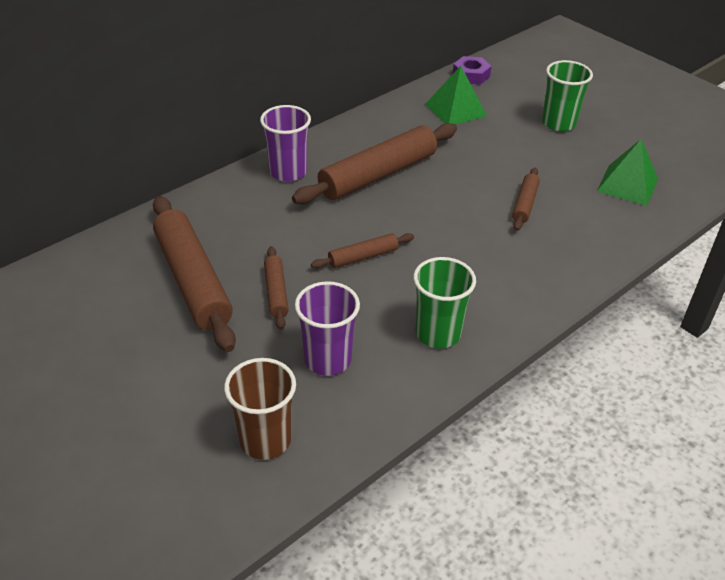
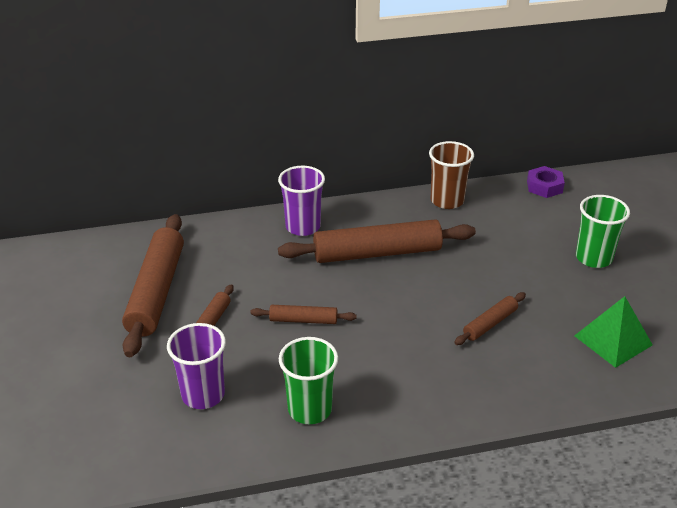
camera: 30 degrees right, 5 degrees down
(265, 440) = (105, 438): brown cup -> brown cup (447, 200)
(455, 110) = (500, 215): green pyramid -> none

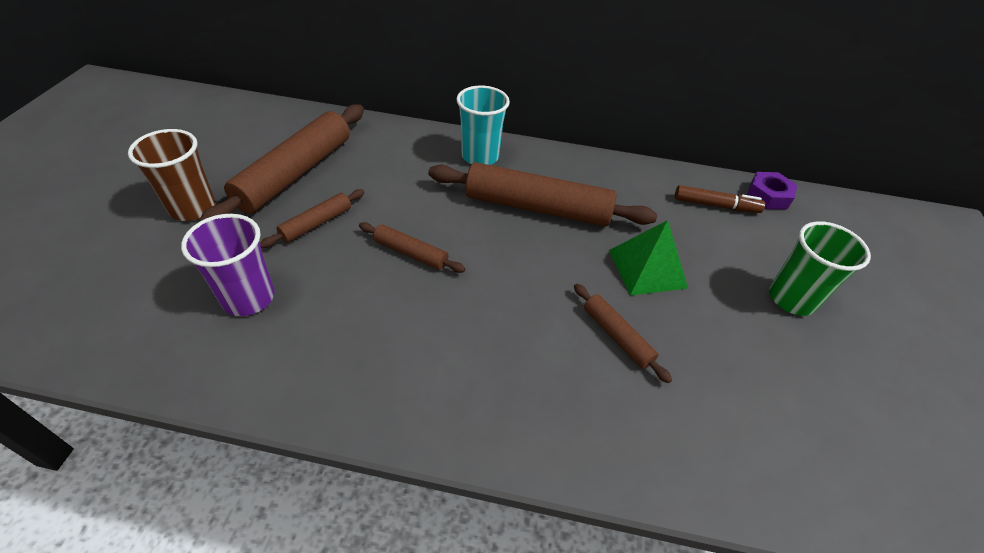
camera: 20 degrees right, 10 degrees up
(303, 227) = (480, 156): purple cup -> turquoise cup
(309, 409) = (341, 362): green cup -> none
(447, 200) = (647, 177): brown cup -> brown cup (193, 208)
(490, 324) = (617, 336): brown rolling pin -> brown rolling pin turned 75 degrees clockwise
(510, 207) = (715, 205): none -> brown marker
(613, 340) = (769, 421): green pyramid -> green pyramid (647, 268)

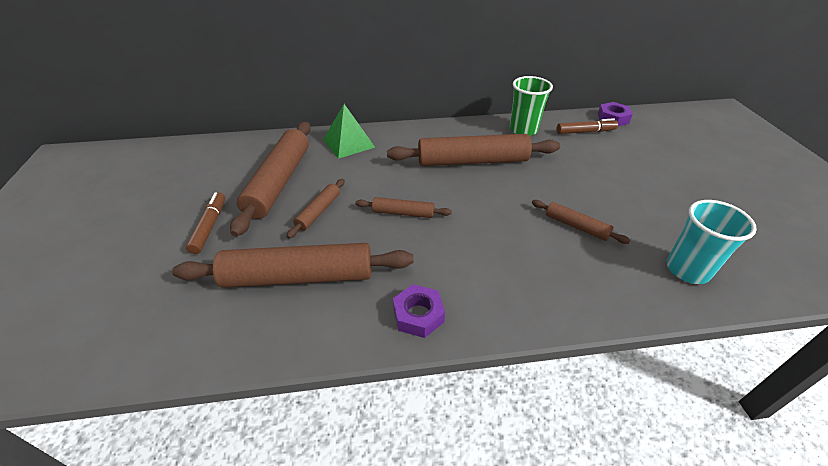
camera: 15 degrees left, 5 degrees down
(193, 208) = (210, 226): brown cup -> brown marker
(248, 298) = (298, 277): purple cup -> brown rolling pin
(350, 390) = (418, 315): none -> purple nut
(480, 156) = (411, 138): turquoise cup -> turquoise cup (687, 270)
(647, 268) = (568, 180): green pyramid -> green pyramid (349, 143)
(791, 299) = (665, 174): green cup -> green cup (523, 130)

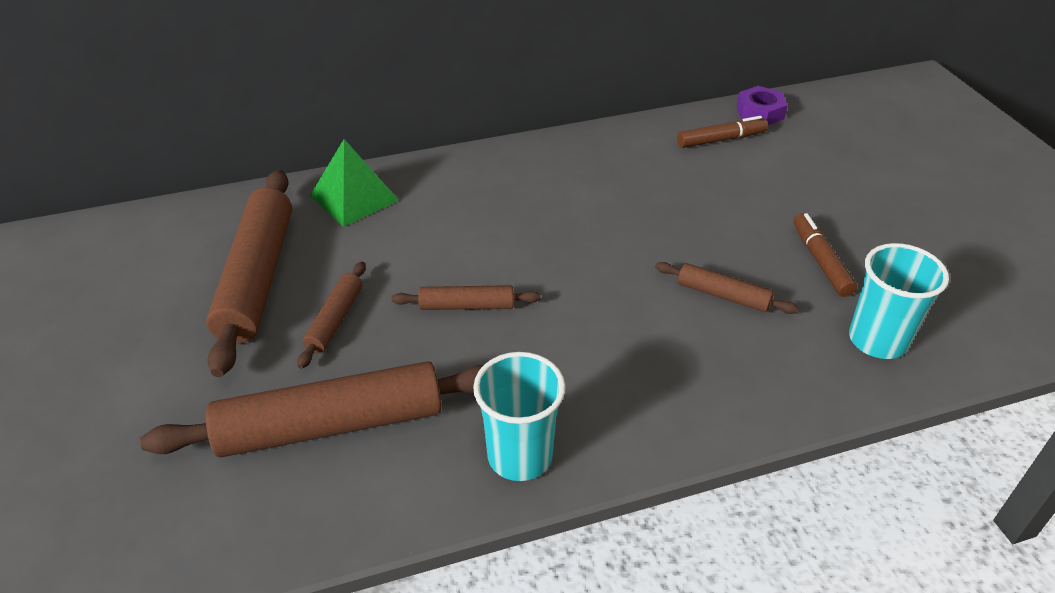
camera: 10 degrees left, 0 degrees up
(210, 226) = (166, 366): brown marker -> brown marker (821, 261)
(418, 315) = (520, 456): purple nut -> turquoise cup
(472, 161) = (557, 208): brown rolling pin -> none
(523, 130) = (627, 146): green cup -> none

